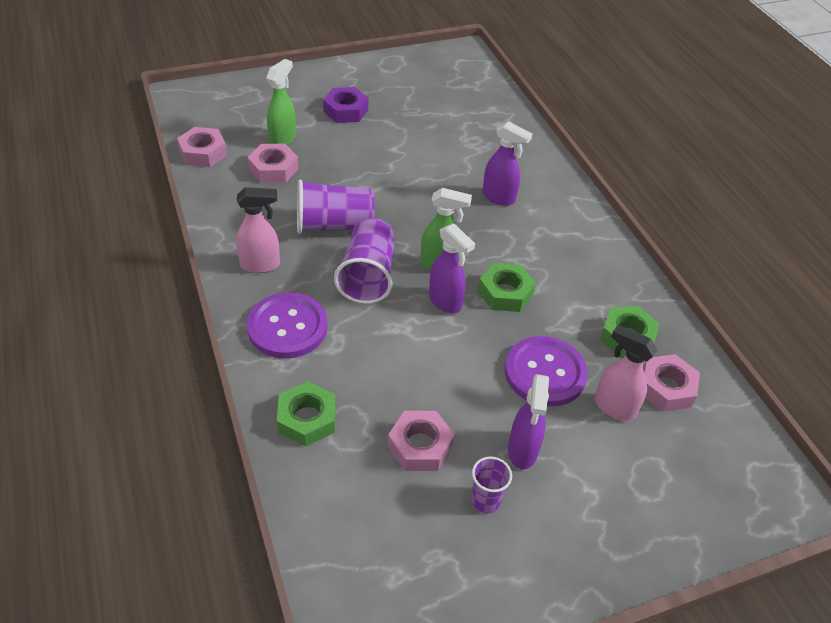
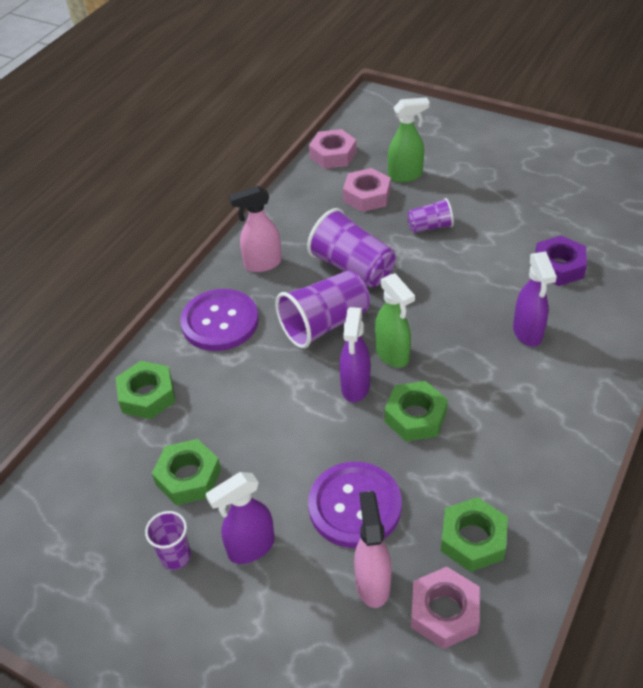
camera: 55 degrees right, 0 degrees up
(261, 265) = (262, 264): pink spray bottle -> pink spray bottle turned 120 degrees clockwise
(346, 111) = (490, 178): purple nut -> purple nut (558, 267)
(349, 166) = (430, 227): none -> purple cup
(420, 446) = (188, 477): pink nut -> green nut

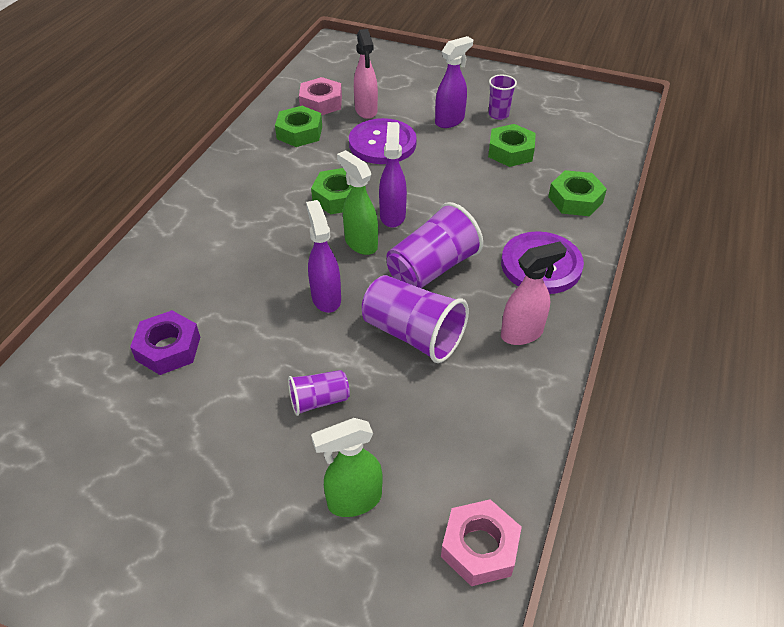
camera: 170 degrees right, 0 degrees up
(367, 196) = (410, 453): pink nut -> none
(527, 333) = (225, 270): purple spray bottle -> purple spray bottle (326, 297)

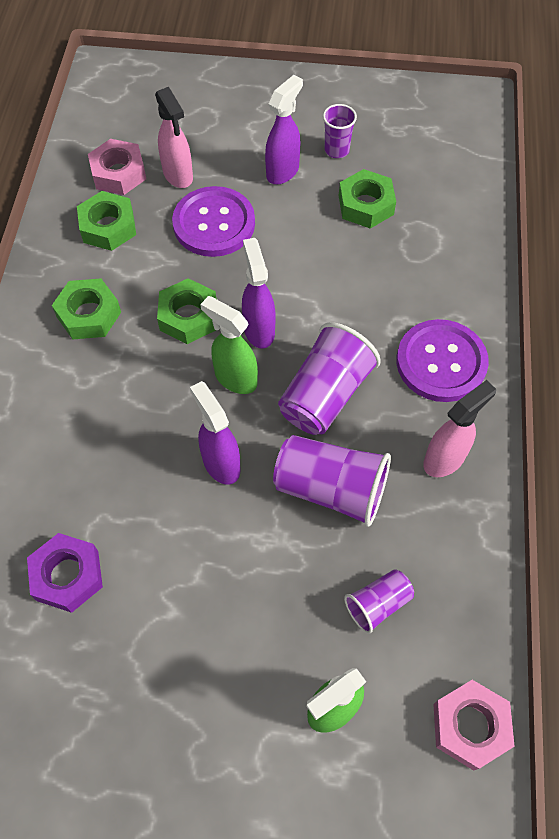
camera: 15 degrees left, 15 degrees up
(319, 400) = (257, 599): purple cup -> purple cup (377, 604)
(575, 199) = (455, 261): green nut -> green nut (89, 314)

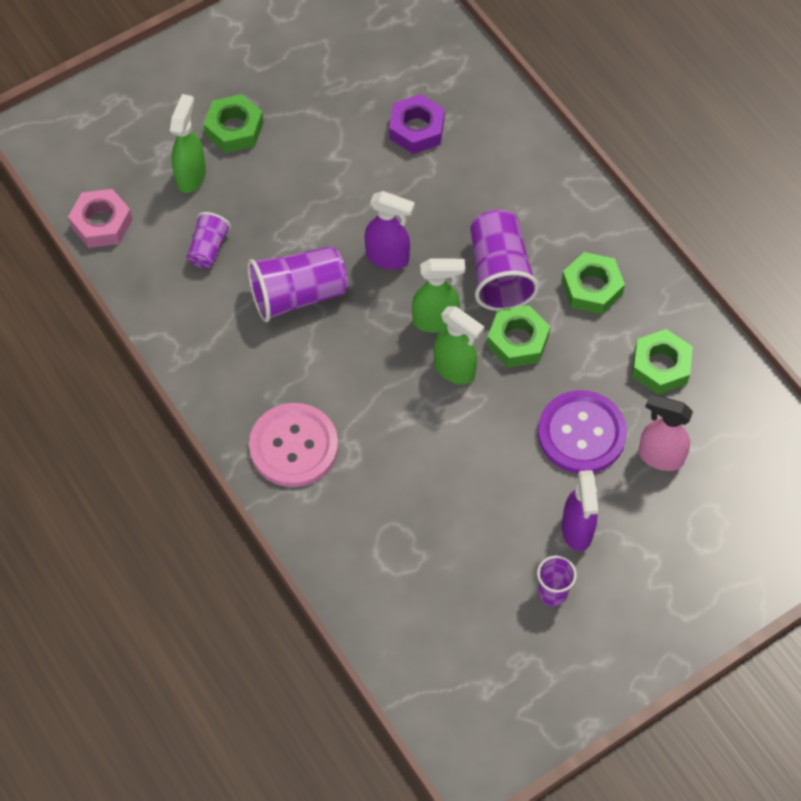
camera: 140 degrees right, 0 degrees up
(118, 173) = (710, 420): pink nut -> none
(259, 329) = (455, 370): purple spray bottle -> green spray bottle
(325, 395) = (359, 357): purple cup -> purple cup (499, 273)
(366, 205) = (474, 550): green nut -> green nut (234, 129)
(441, 362) = (293, 446): purple button -> pink button
(444, 459) = (234, 372): pink spray bottle -> none

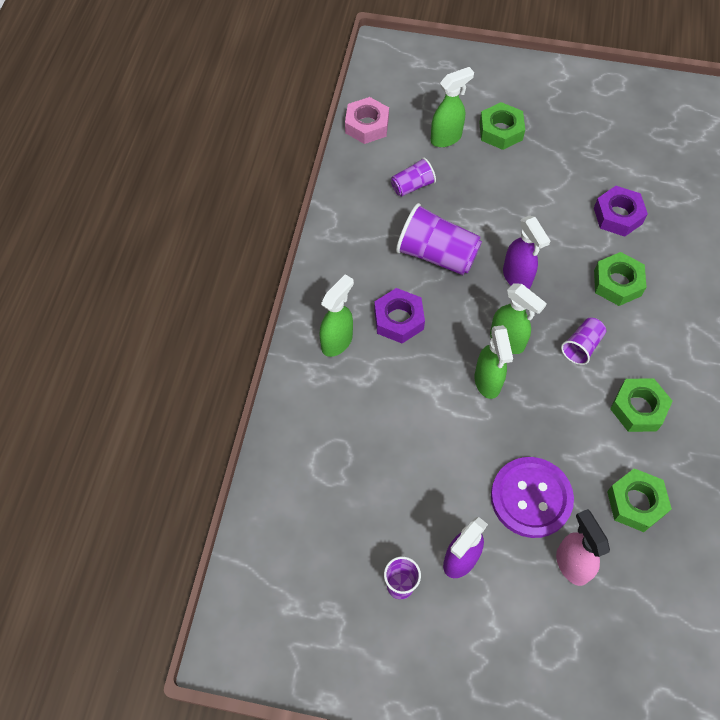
camera: 45 degrees right, 0 degrees up
(293, 446) = (337, 341): pink button -> green spray bottle
(326, 381) = (398, 319): none -> purple nut
(499, 273) = (581, 346): purple cup -> purple cup, size x0.56
(517, 341) = (549, 399): green nut -> green nut (617, 283)

